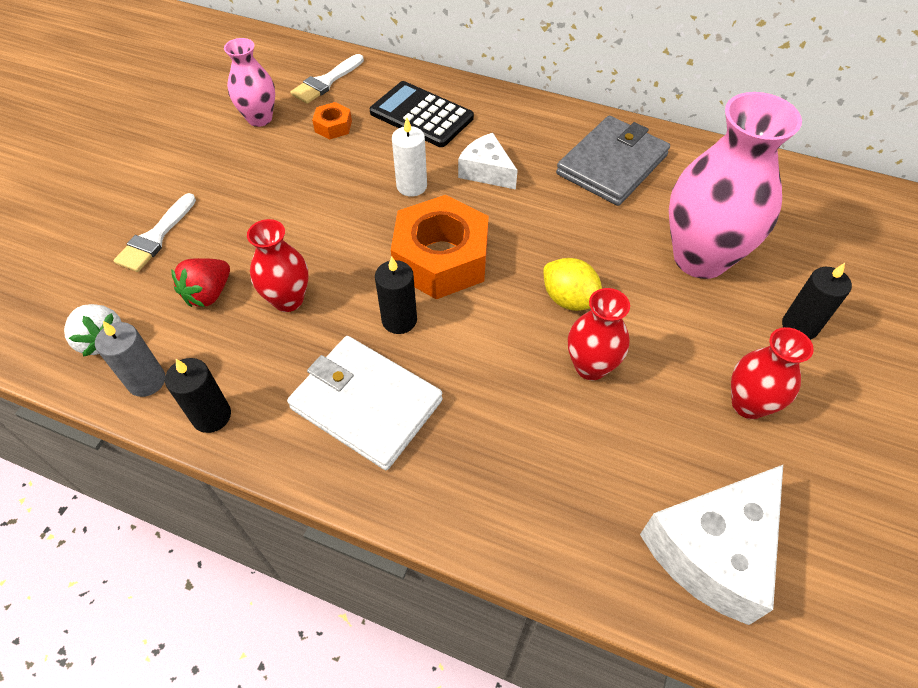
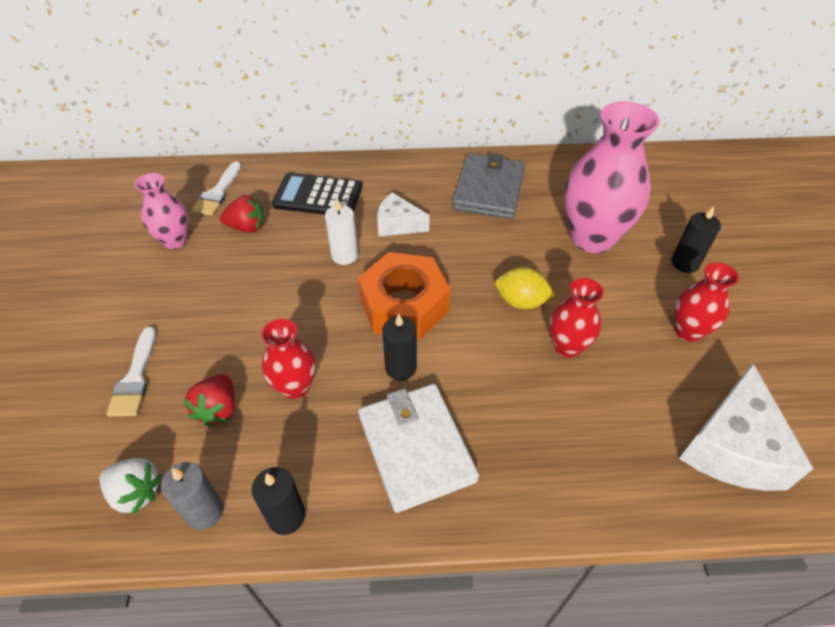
camera: 25 degrees left, 5 degrees down
(333, 126) = (247, 227): orange nut -> red strawberry
(366, 404) = (416, 448): white wallet -> white wallet turned 60 degrees clockwise

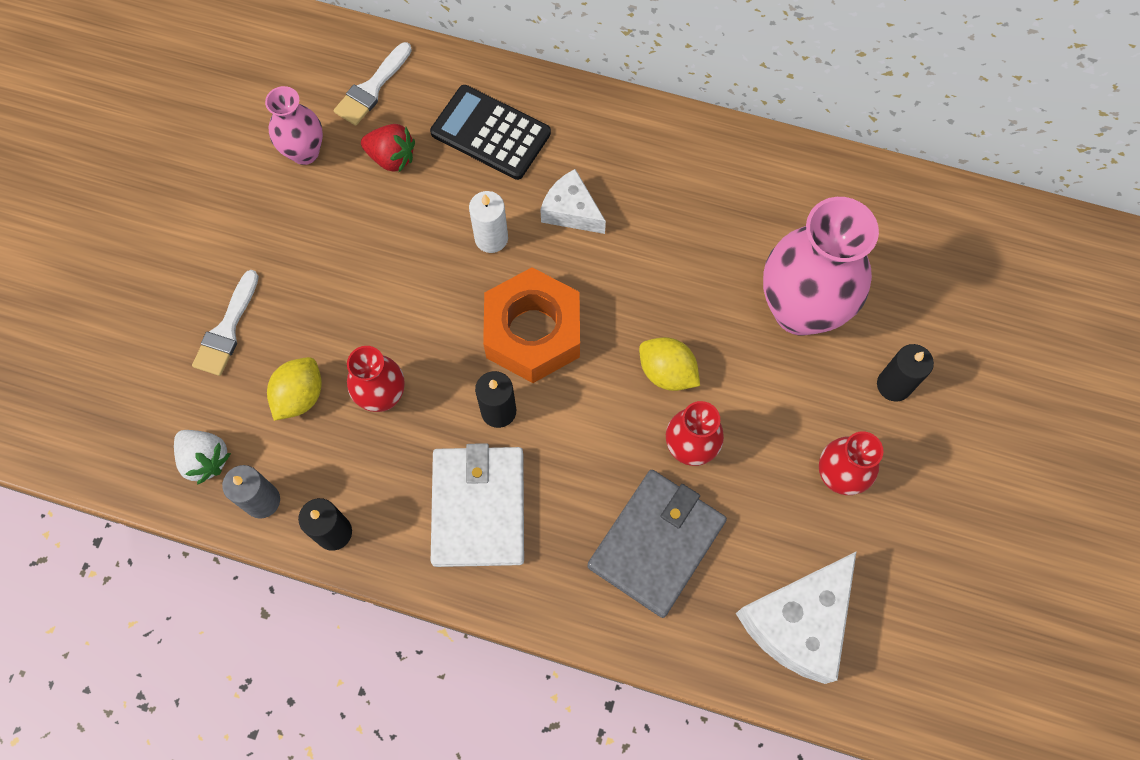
camera: 20 degrees right, 20 degrees up
(218, 409) = (300, 396): red strawberry -> yellow lemon
(488, 189) = (708, 190): grey wallet -> grey wallet (656, 543)

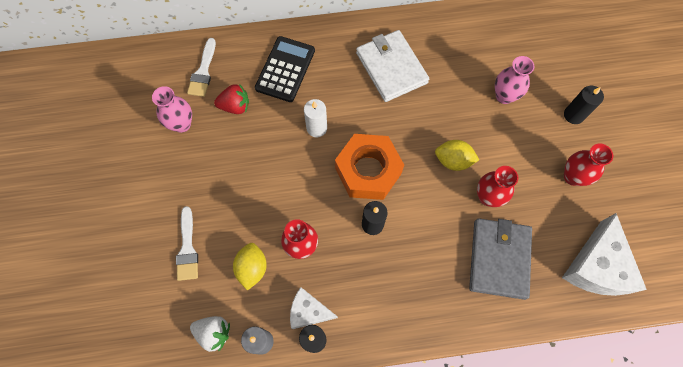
camera: 25 degrees left, 0 degrees up
(478, 507) = (390, 285): white wallet -> white wallet (391, 68)
(490, 133) = (285, 69): black calculator -> black calculator turned 105 degrees clockwise
(571, 211) = (353, 94): white cheese -> white cheese (308, 311)
(800, 310) = (504, 96): pink vase -> pink vase, size x0.54

